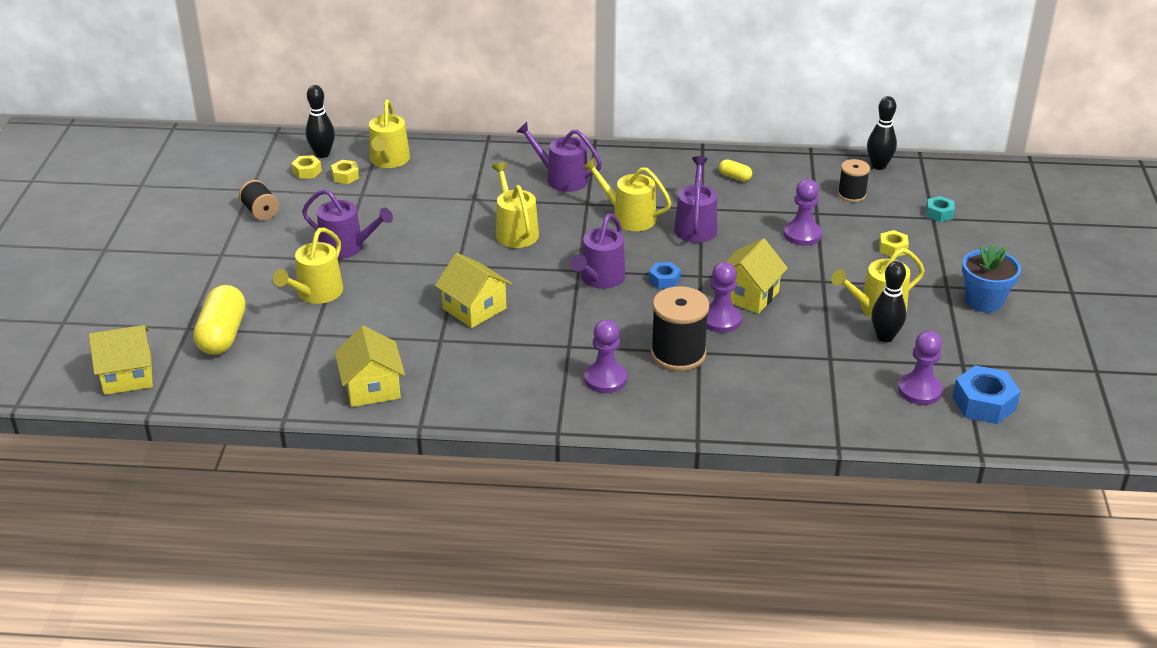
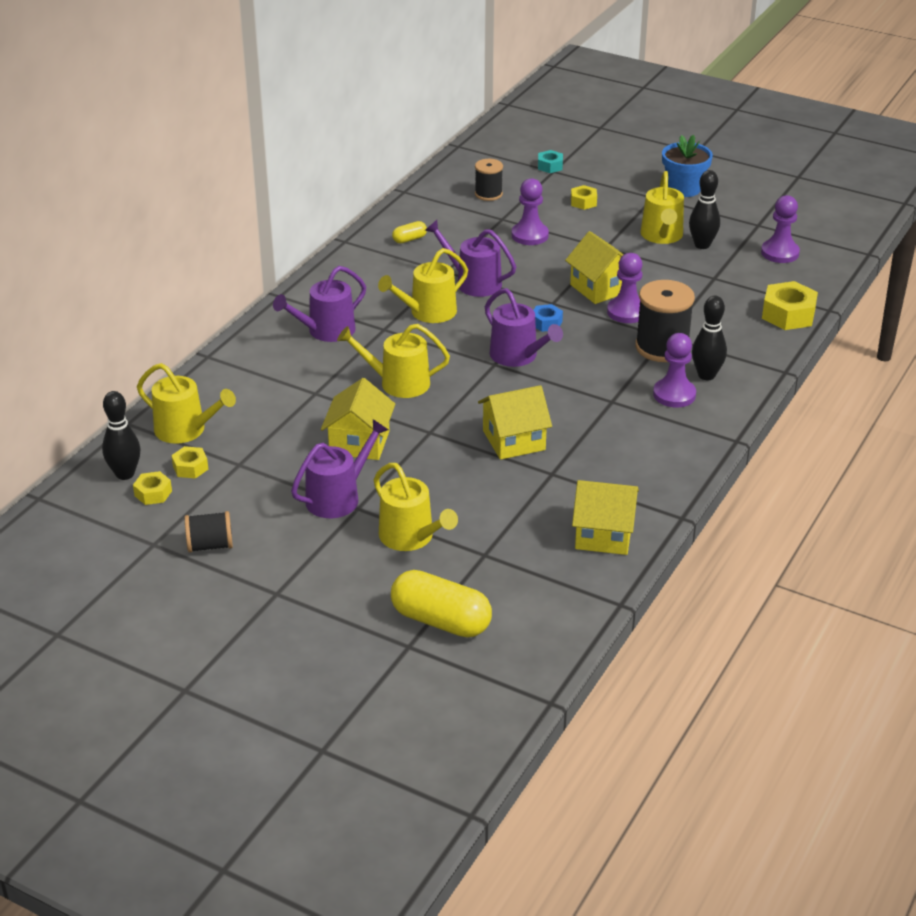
camera: 65 degrees left, 0 degrees up
(127, 376) = (471, 709): yellow house -> yellow house (359, 443)
(804, 420) = (788, 314): none -> yellow nut
(878, 166) = (455, 168): black bowling pin -> black bowling pin (706, 375)
(984, 403) = (811, 232): blue nut -> none

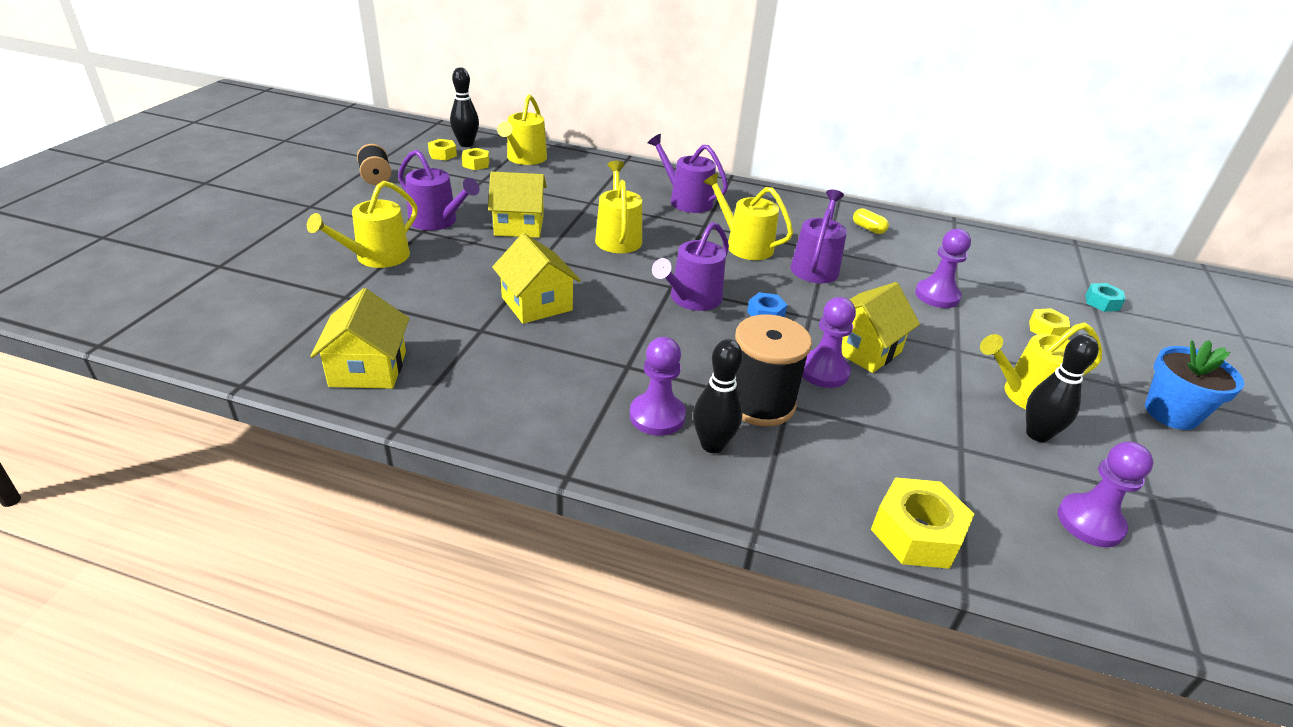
camera: 75 degrees right, 0 degrees up
(441, 621) = (249, 279): yellow capsule -> none
(488, 194) = (997, 266): black spool -> none

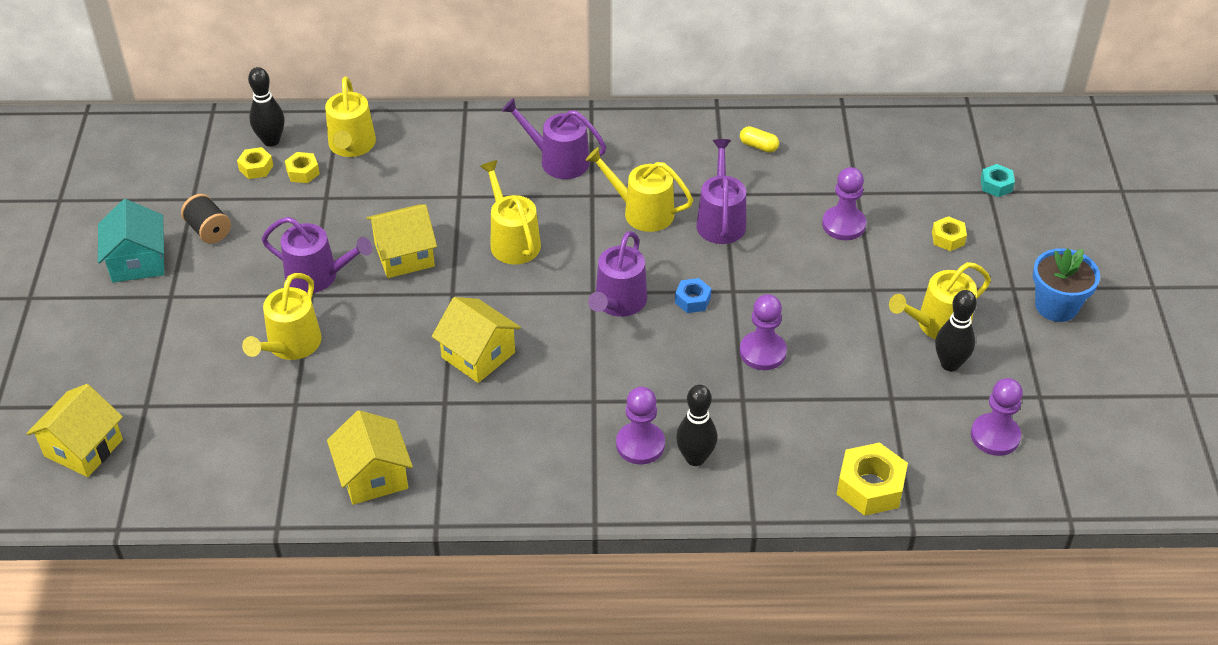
camera: 15 degrees left, 10 degrees up
(305, 182) = (138, 262): none -> turquoise house
(759, 403) = (719, 404): black spool -> none
(863, 349) = (790, 315): yellow house -> yellow house (83, 448)

